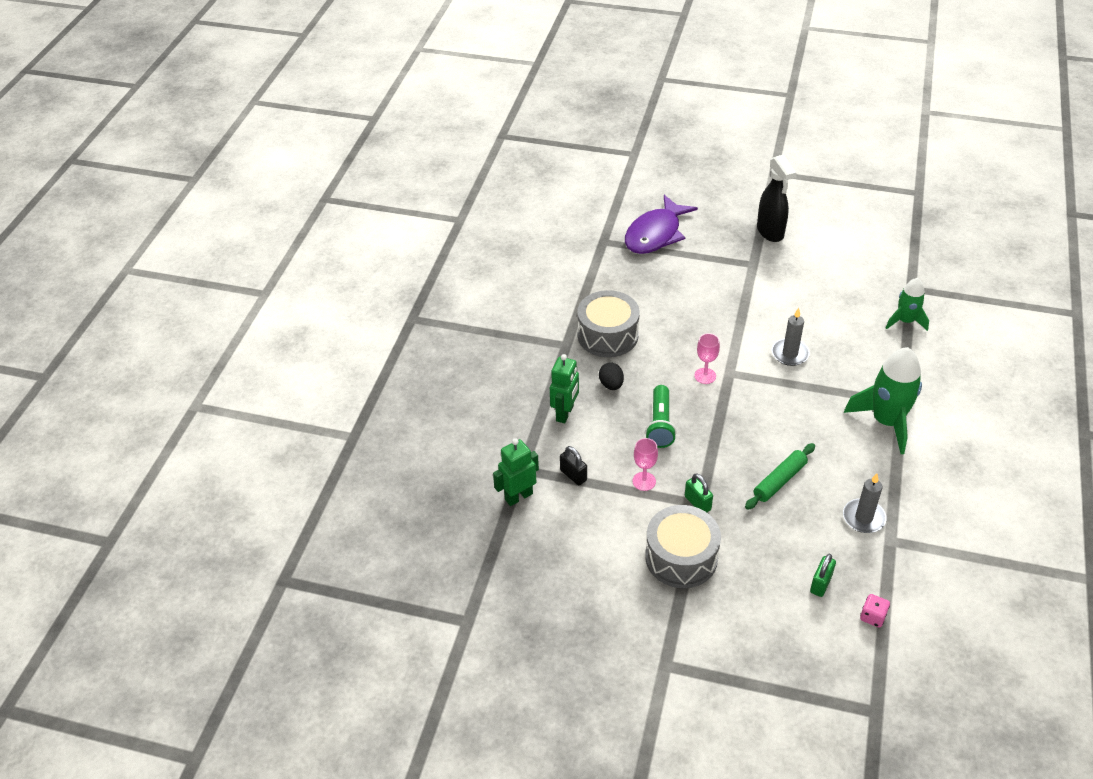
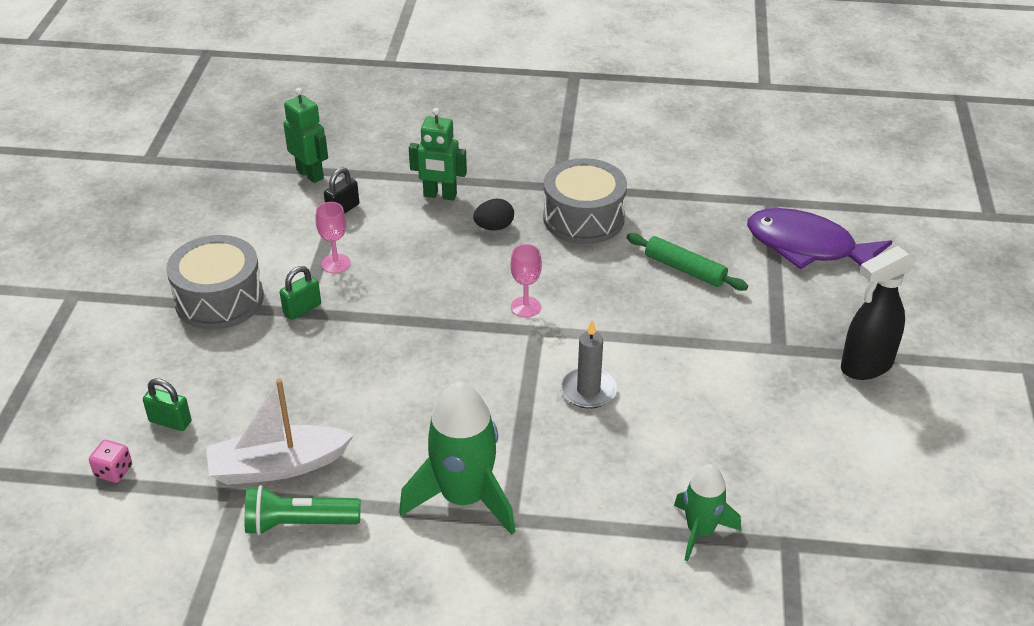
camera: 80 degrees right, 5 degrees down
(660, 424) = (430, 271): green flashlight -> green flashlight (298, 523)
(779, 481) = (341, 382): green rolling pin -> green rolling pin (684, 269)
(863, 518) = (277, 466): grey candle -> white boat

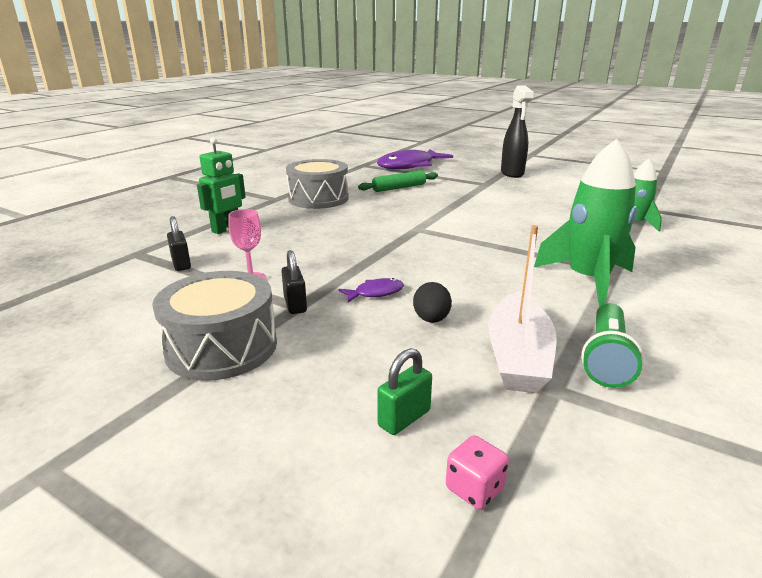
camera: 65 degrees left, 15 degrees down
(302, 309) = (295, 305): green padlock -> black padlock
(310, 174) = (105, 269): green robot -> none
(349, 349) = (375, 293): none -> purple fish
(494, 227) = (290, 221): black egg -> black egg (431, 319)
(525, 307) = (390, 227): pink goblet -> none
(588, 390) = (491, 226): grey candle -> none

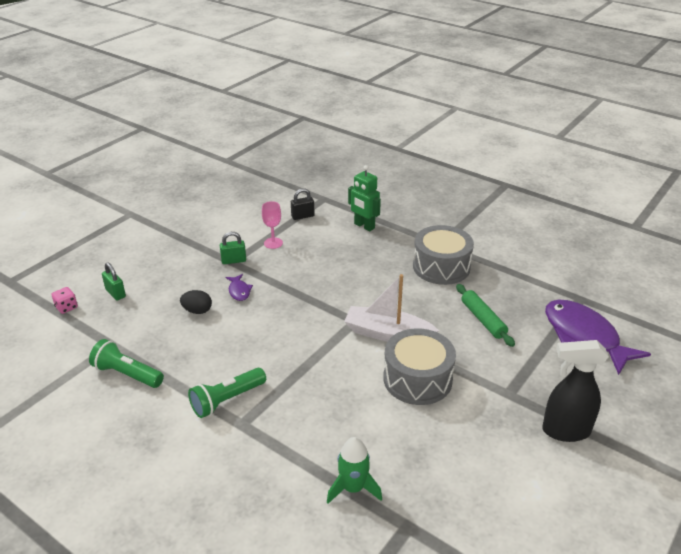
camera: 95 degrees right, 10 degrees up
(222, 347) = (196, 240): grey drum -> grey drum (417, 379)
(295, 305) = (233, 260): black padlock -> green padlock
(518, 356) = (145, 338): white boat -> white boat (387, 334)
(588, 280) = (227, 400): green rocket -> green flashlight

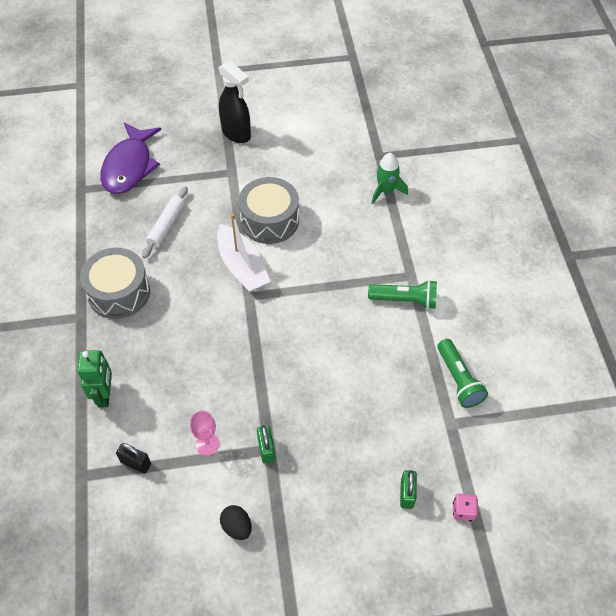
camera: 135 degrees left, 20 degrees up
(197, 311) = (354, 407): black egg -> black egg (237, 527)
(233, 260) = (266, 449): green padlock -> green padlock turned 45 degrees clockwise
(239, 291) = (300, 402): purple fish -> none
(483, 319) = (166, 226): green rolling pin -> white rolling pin

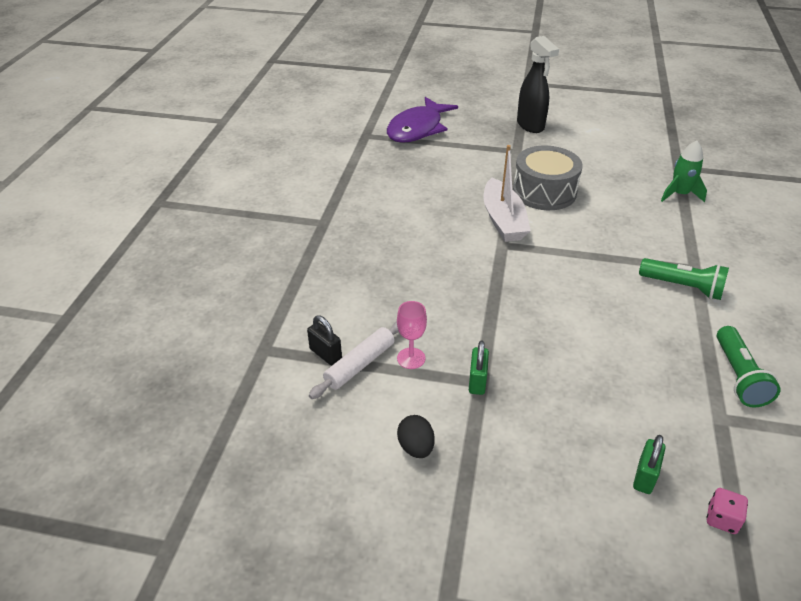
camera: 20 degrees right, 15 degrees down
(105, 395) = (319, 288): green robot -> none
(119, 292) = (369, 213): grey drum -> none
(166, 226) = (436, 175): white rolling pin -> white rolling pin (360, 365)

